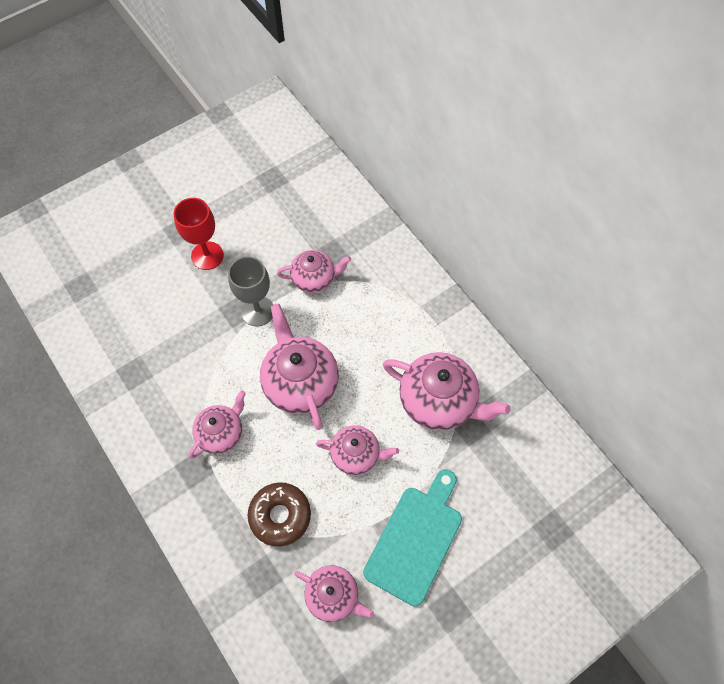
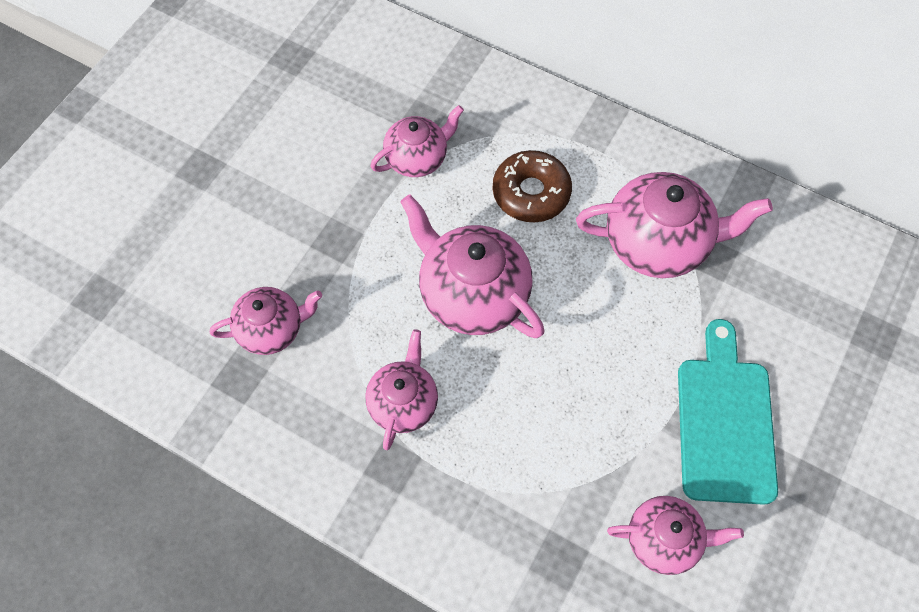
camera: 25 degrees left, 0 degrees up
(207, 256) = (257, 185): red goblet -> none
(258, 311) = (365, 228): grey goblet -> none
(280, 516) = (540, 472): brown donut -> brown donut (531, 193)
(356, 455) = (593, 352): pink teapot -> pink teapot (272, 329)

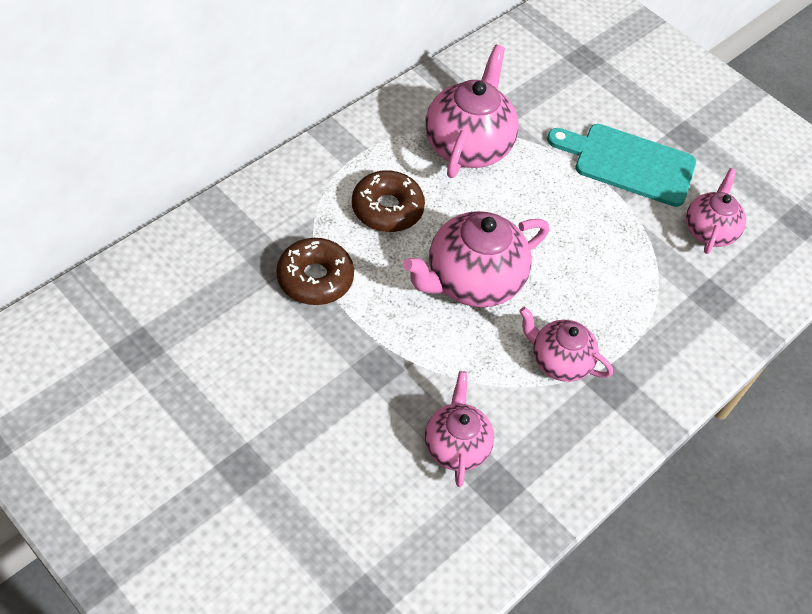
camera: 80 degrees left, 10 degrees down
(417, 158) = (315, 278): pink teapot -> brown donut

